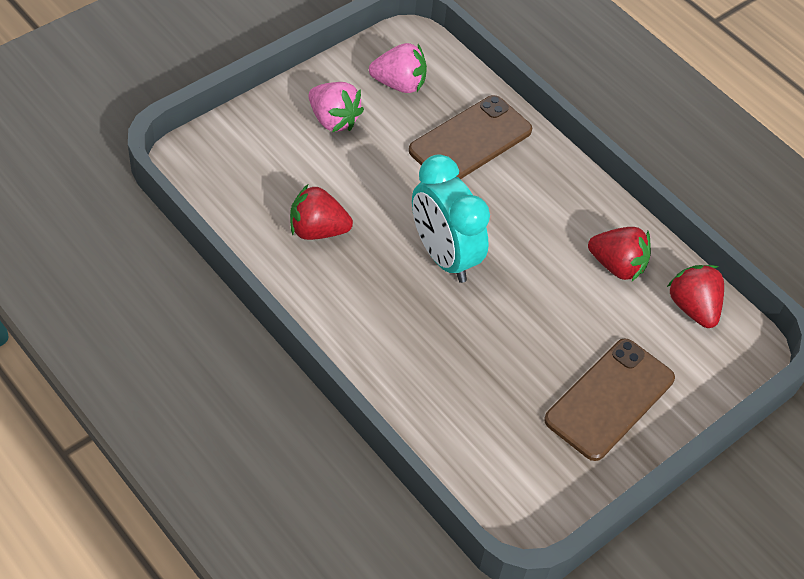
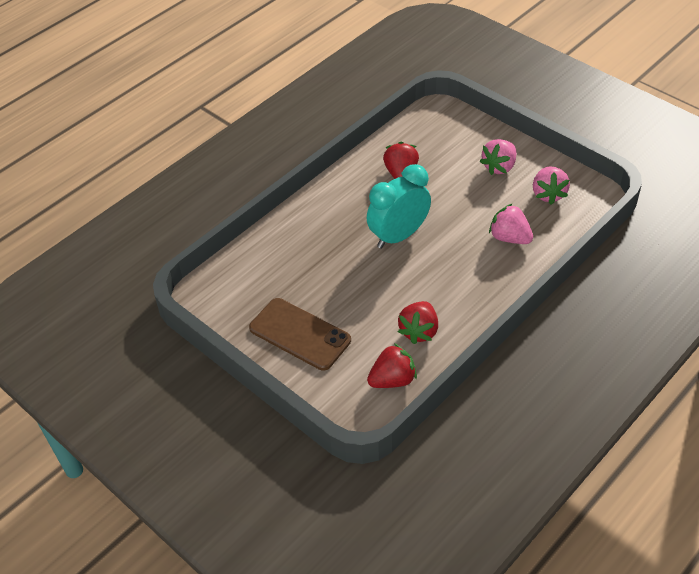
camera: 90 degrees right, 5 degrees down
(470, 140) = (509, 238): brown phone -> pink strawberry

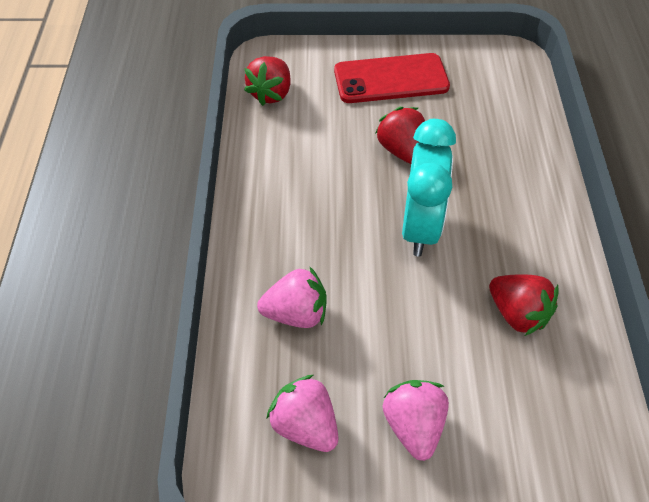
camera: 135 degrees right, 5 degrees up
(300, 334) = (391, 79): brown phone -> red phone
(419, 331) = (290, 145): red strawberry -> red strawberry (401, 150)

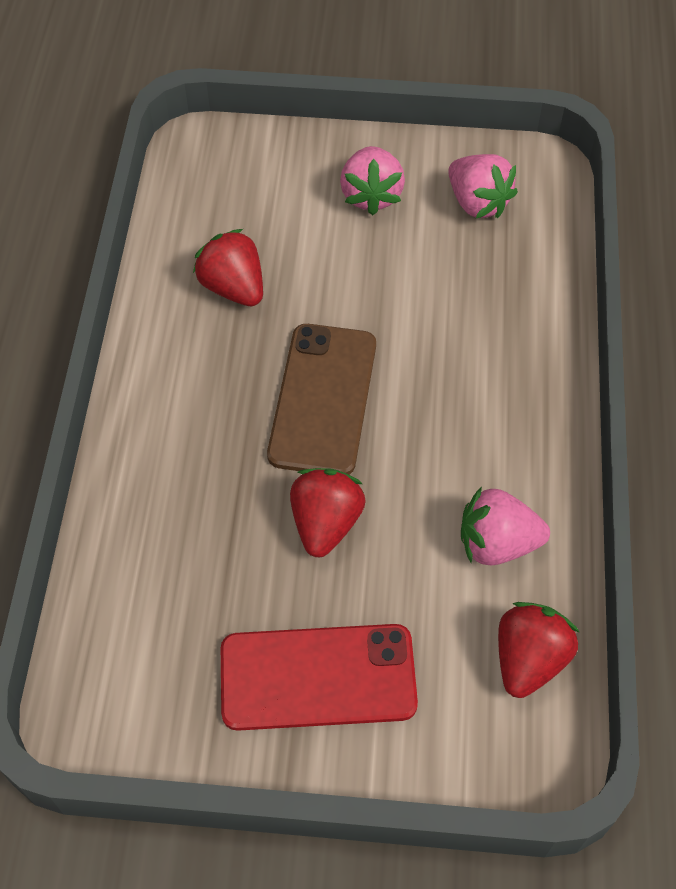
camera: 175 degrees left, 5 degrees up
(296, 313) = (486, 305): pink strawberry -> pink strawberry (497, 543)
(401, 150) = (325, 523): red strawberry -> red strawberry turned 150 degrees counterclockwise
(420, 227) = (322, 399): turquoise clock -> brown phone

